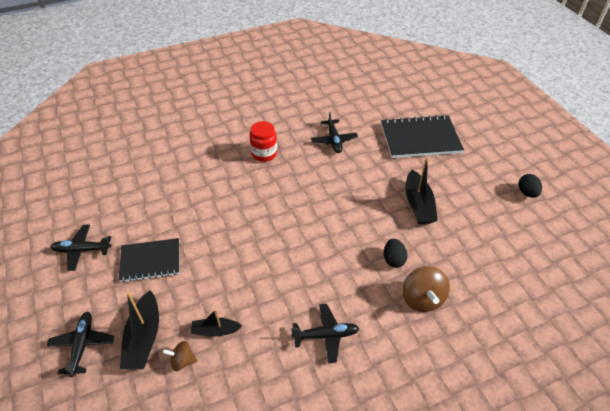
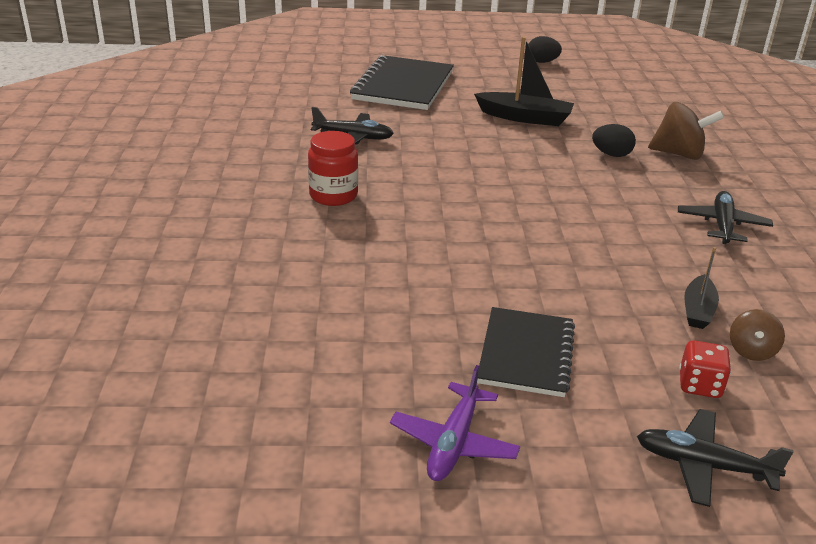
camera: 70 degrees left, 15 degrees down
(82, 250) = (453, 443): black plane -> purple plane
(144, 338) = (699, 385): black boat -> red dice

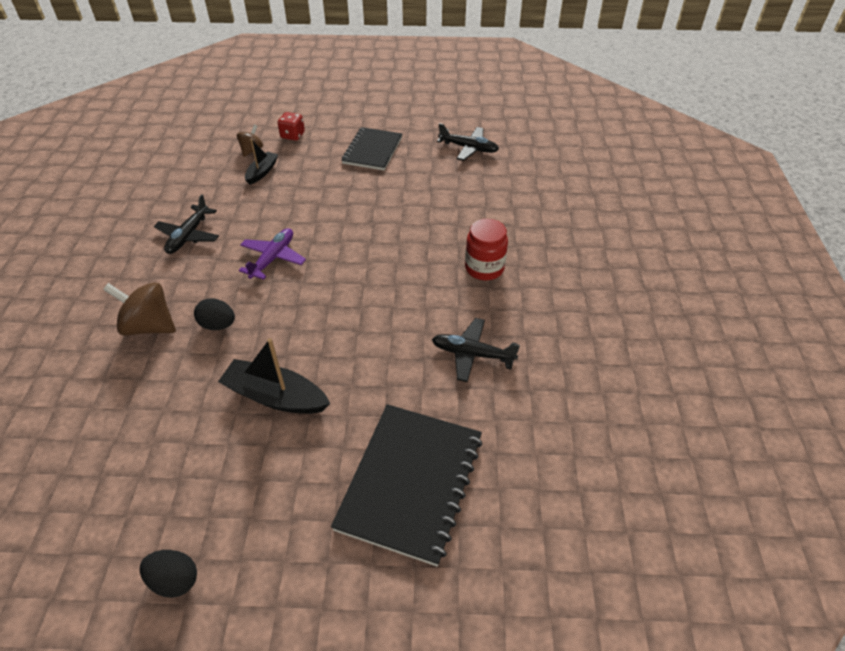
camera: 175 degrees left, 15 degrees up
(453, 443) = (417, 116): purple plane -> purple plane (273, 258)
(703, 465) = (315, 108): black plane -> black plane (469, 148)

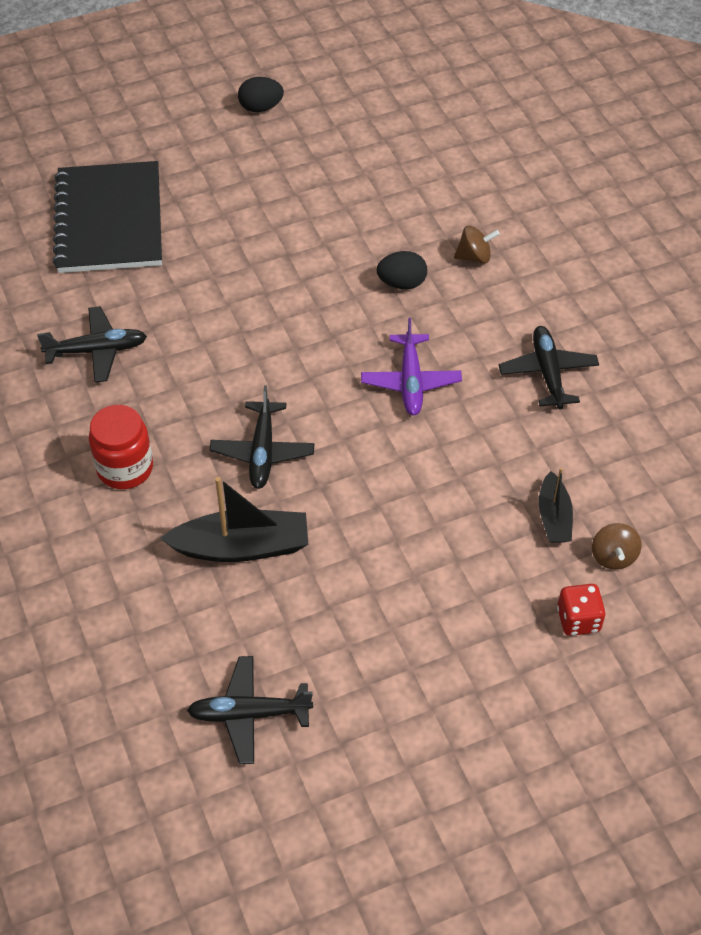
camera: 155 degrees right, 5 degrees up
(149, 326) = (474, 257): brown spinning top -> brown spinning top, size x0.58
(275, 396) = (282, 241): black boat -> black boat (242, 547)
(372, 150) = (415, 638): black notebook -> none
(393, 249) = (262, 452): none -> black plane

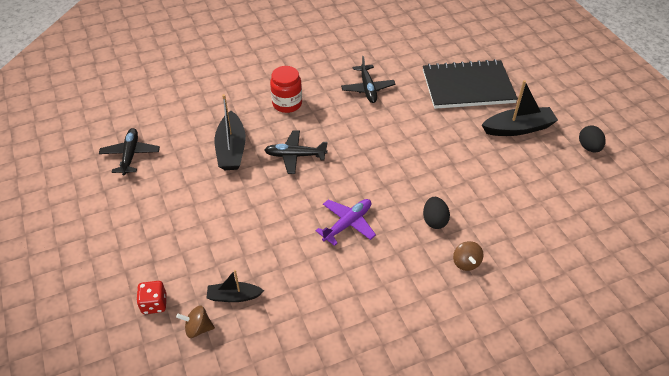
camera: 90 degrees right, 5 degrees down
(215, 174) = (518, 128): none -> black boat
(411, 382) = (348, 224): purple plane -> purple plane turned 135 degrees clockwise
(547, 372) = (358, 301): black plane -> none

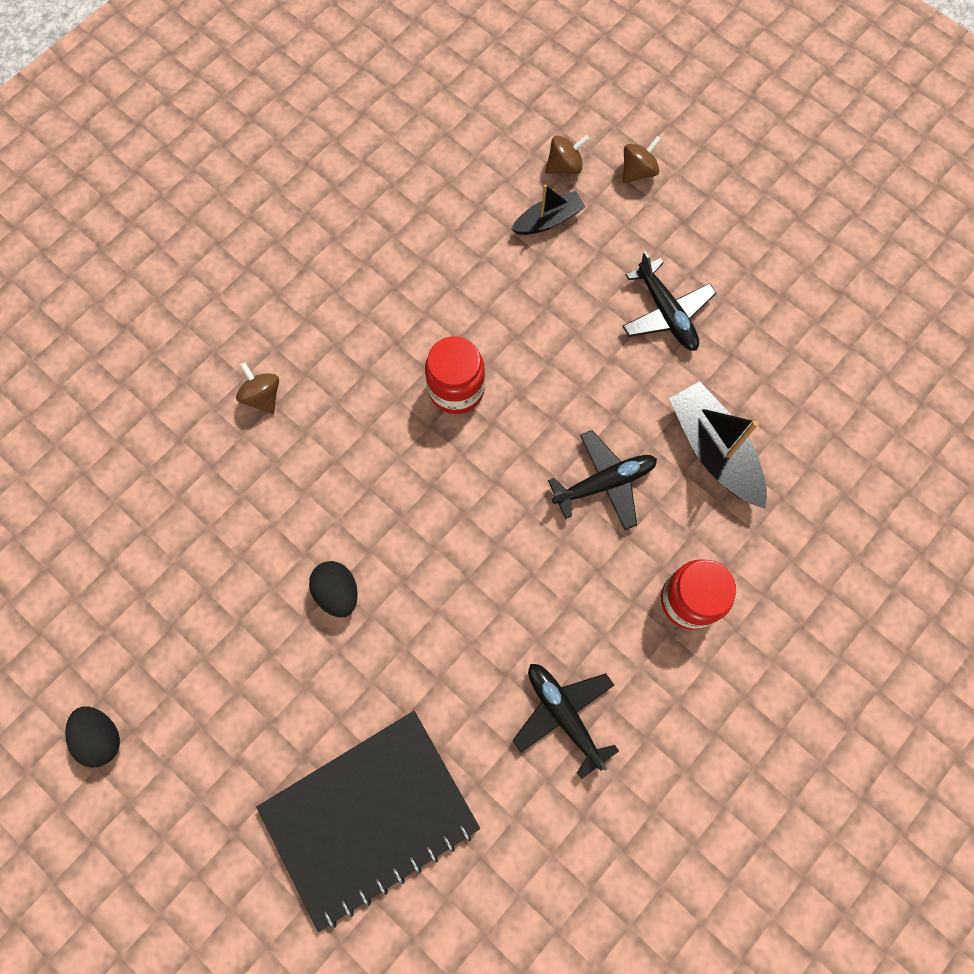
camera: 155 degrees right, 25 degrees up
(130, 155) = (859, 369): black plane -> black plane (666, 313)
(154, 304) = (638, 171): red dice -> brown spinning top
(348, 224) = (456, 389): purple plane -> red jar
(434, 221) = (330, 450): black egg -> black egg (337, 592)
(518, 128) = (241, 731): black boat -> none

